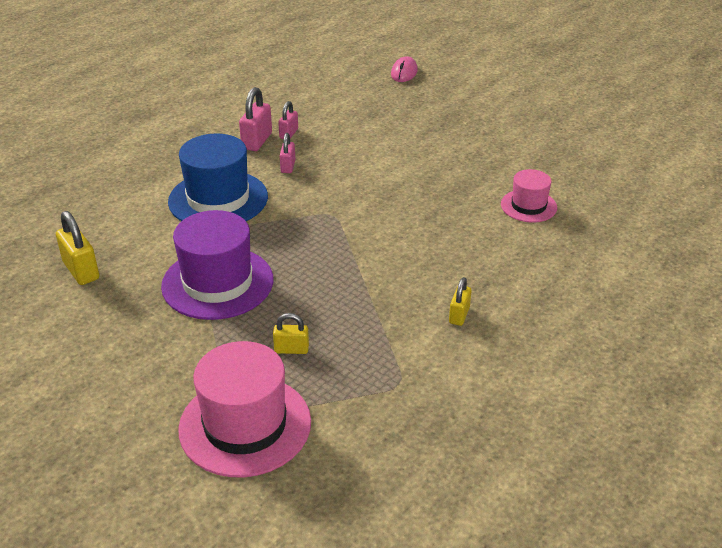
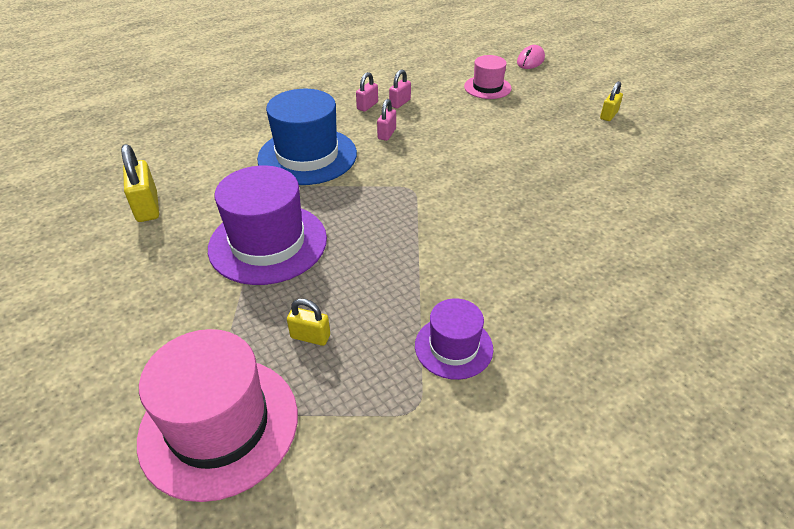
camera: 15 degrees right, 5 degrees up
(257, 141) = (367, 106): pink padlock -> pink padlock, size x0.62
(414, 335) = (453, 347): none -> purple hat
(459, 315) = (513, 331): yellow padlock -> yellow padlock (608, 115)
(528, 206) = (627, 212): pink hat -> pink hat (487, 87)

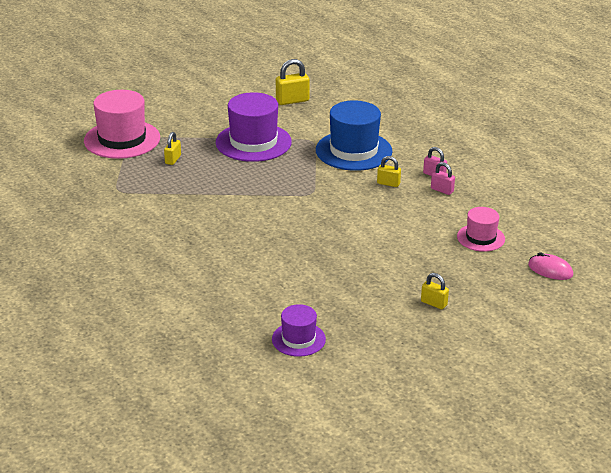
camera: 90 degrees right, 10 degrees down
(387, 134) = (388, 183): pink padlock -> yellow padlock
(453, 347) = (156, 203): purple hat -> purple hat (298, 339)

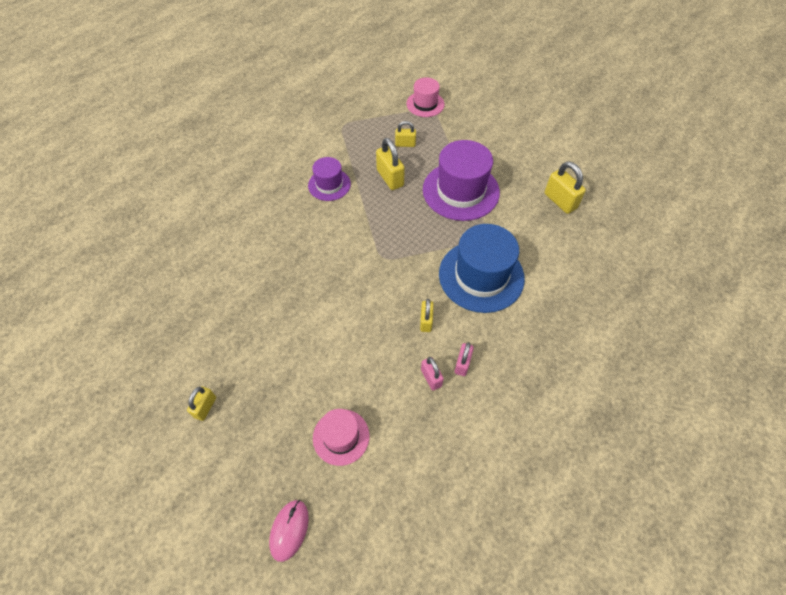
camera: 75 degrees right, 25 degrees up
(122, 139) = (425, 104): pink hat -> pink hat, size x0.56
(214, 175) = (390, 178): none -> yellow padlock
(298, 339) = (138, 302): purple hat -> purple hat (329, 185)
(442, 190) = (431, 378): pink padlock -> pink padlock turned 45 degrees counterclockwise

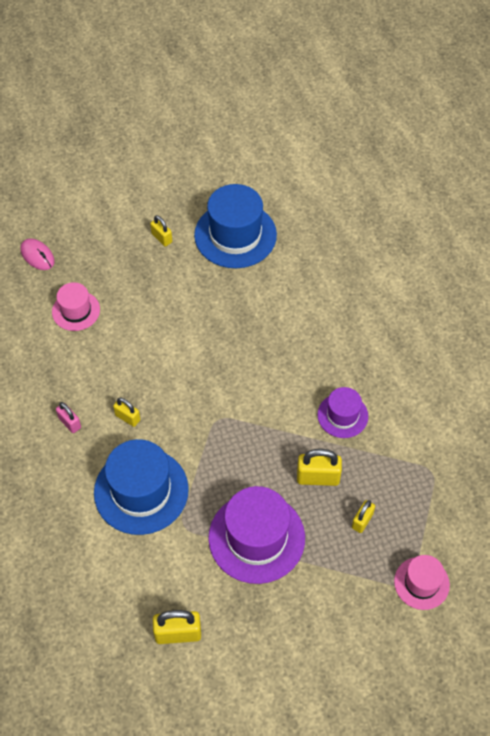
camera: 120 degrees right, 0 degrees up
(173, 341) = (235, 235): none -> blue hat
(431, 378) = (75, 393): pink padlock -> none

